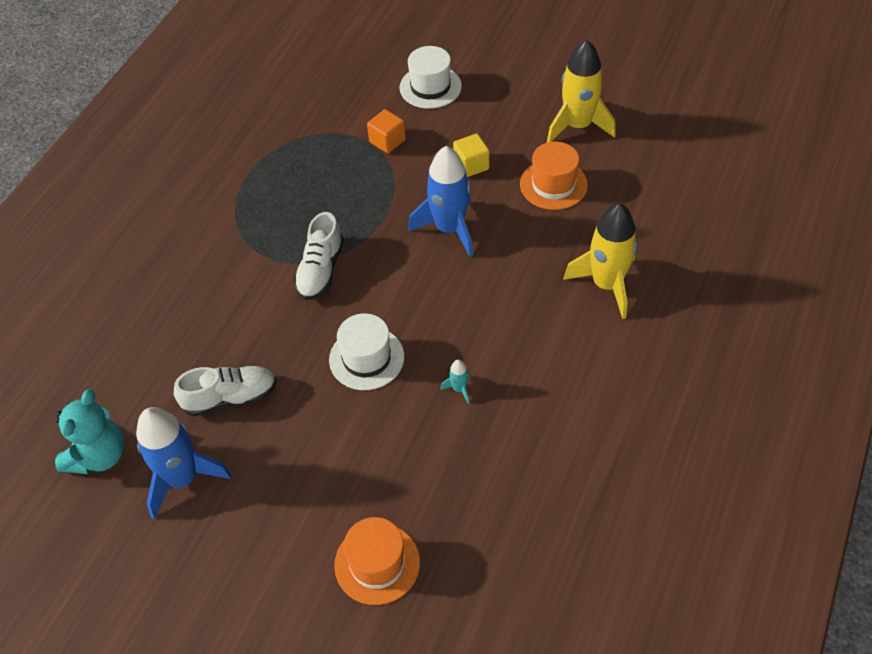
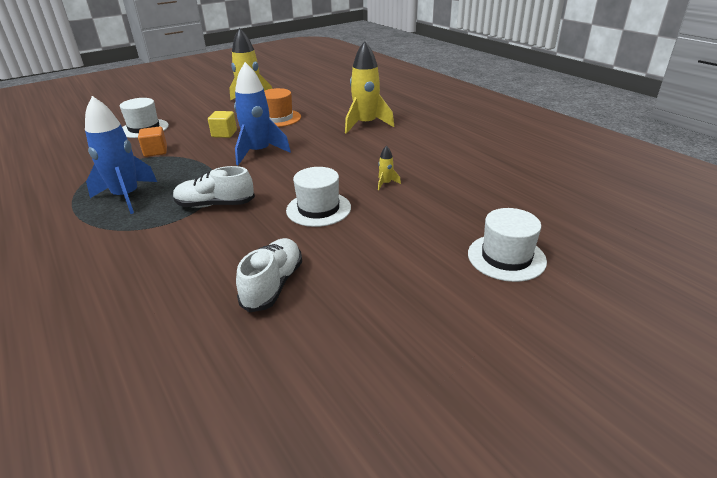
camera: 60 degrees left, 20 degrees down
(99, 455) = (231, 406): turquoise teddy bear -> none
(182, 478) = (328, 344): blue rocket -> blue rocket (126, 197)
(320, 270) = (215, 205): white shoe -> white shoe turned 135 degrees clockwise
(377, 563) = (506, 257): orange hat -> white hat
(459, 389) = (386, 183): turquoise rocket -> yellow rocket

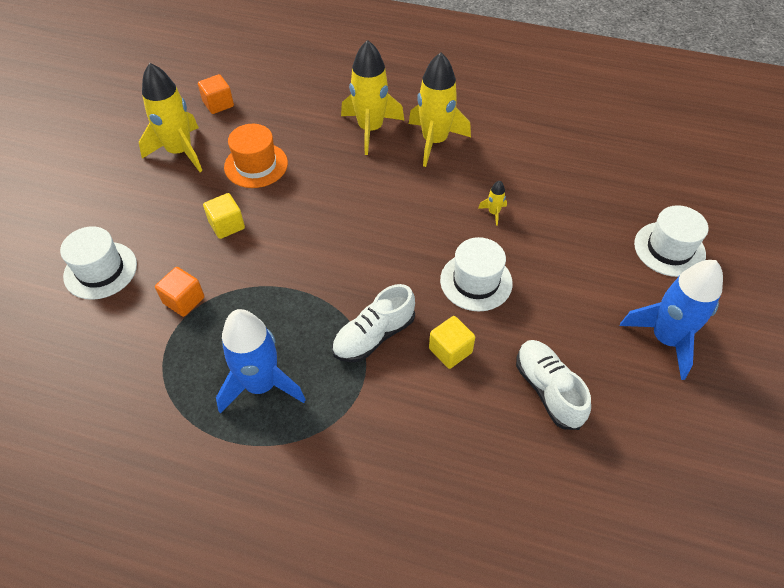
camera: 40 degrees left, 20 degrees up
(245, 232) = (450, 350): none -> yellow cube
(259, 152) = (312, 235): blue rocket -> blue rocket (665, 339)
(299, 93) = (218, 104): none -> orange cube
(399, 141) = (434, 141): none -> yellow rocket

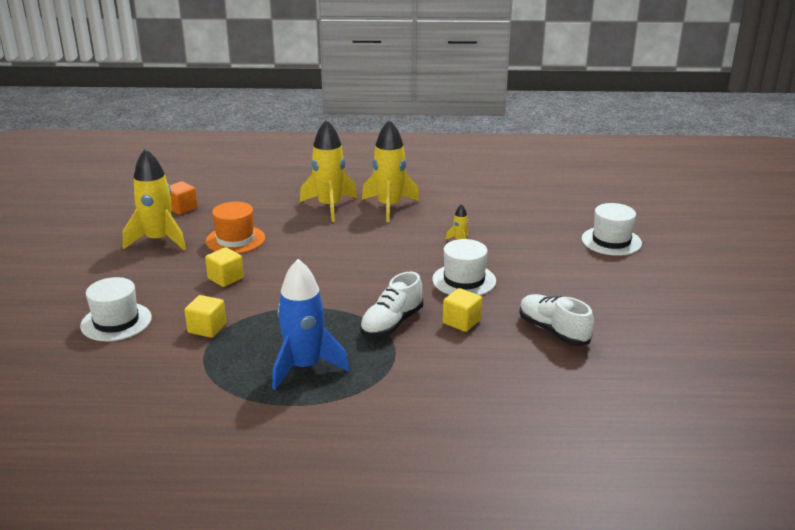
camera: 15 degrees left, 25 degrees down
(184, 300) = (207, 328): orange cube -> yellow cube
(665, 339) = (632, 289): blue rocket -> none

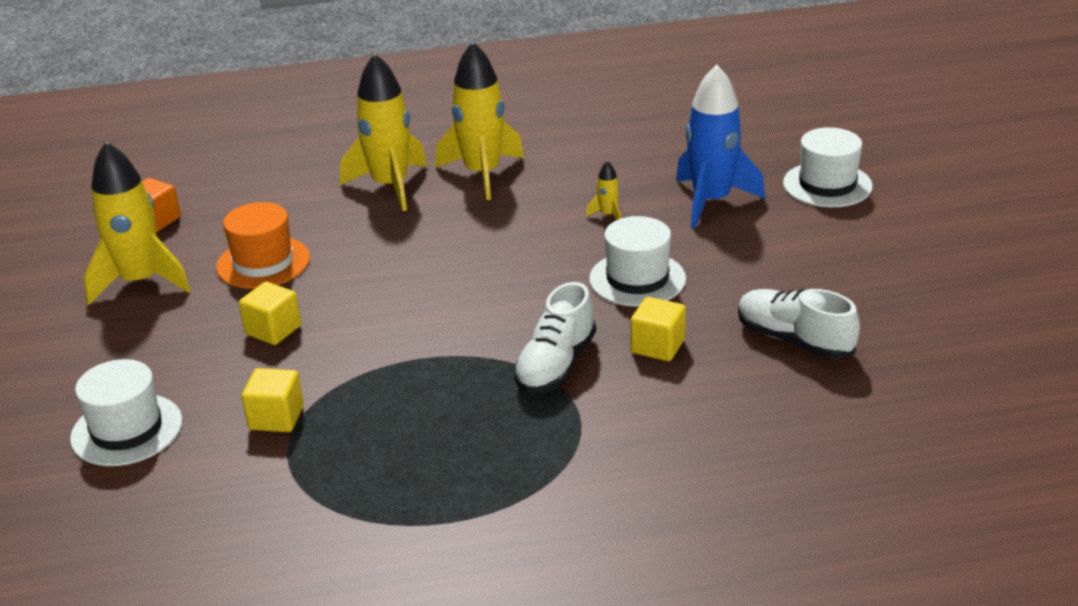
camera: 10 degrees left, 5 degrees up
(304, 367) = (451, 456): blue rocket -> blue rocket (711, 201)

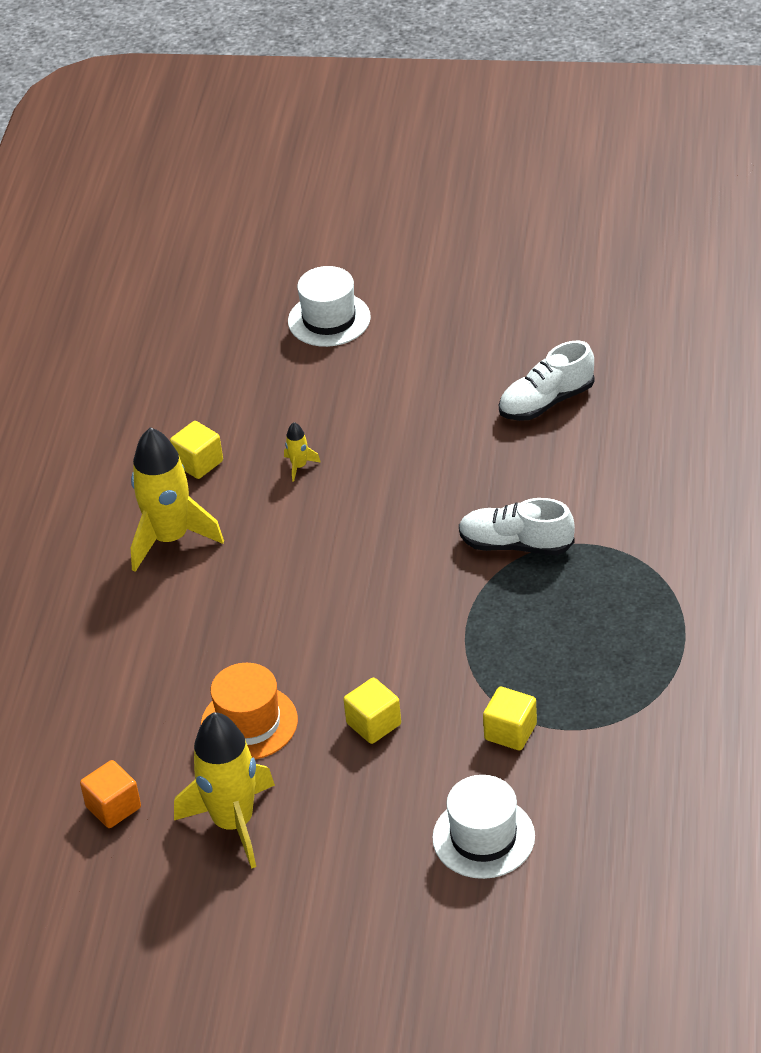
camera: 70 degrees left, 10 degrees up
(390, 186) = (153, 610): yellow rocket -> none
(556, 365) = (516, 544): white shoe -> white shoe turned 150 degrees clockwise
(637, 279) = (414, 470): white hat -> none
(657, 346) = (518, 479): yellow cube -> yellow cube (198, 463)
(711, 201) = (315, 396): blue rocket -> none

